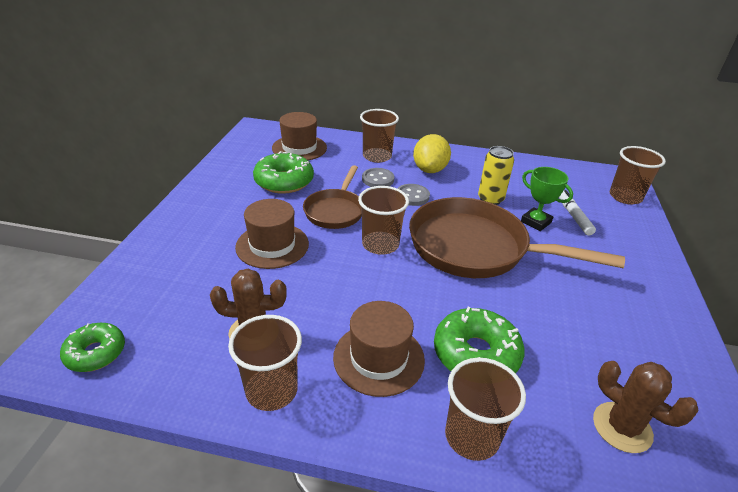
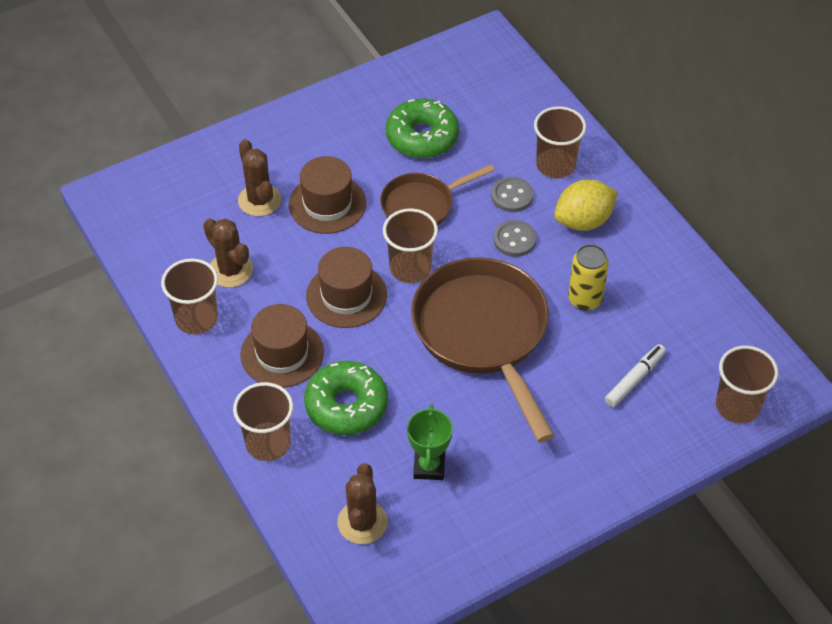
camera: 50 degrees right, 15 degrees up
(95, 353) = (131, 210): green donut -> none
(216, 273) = (259, 200): none -> brown cactus
(299, 148) = (493, 99): brown hat -> brown hat (346, 295)
(536, 222) = (585, 355): green trophy -> green trophy (429, 466)

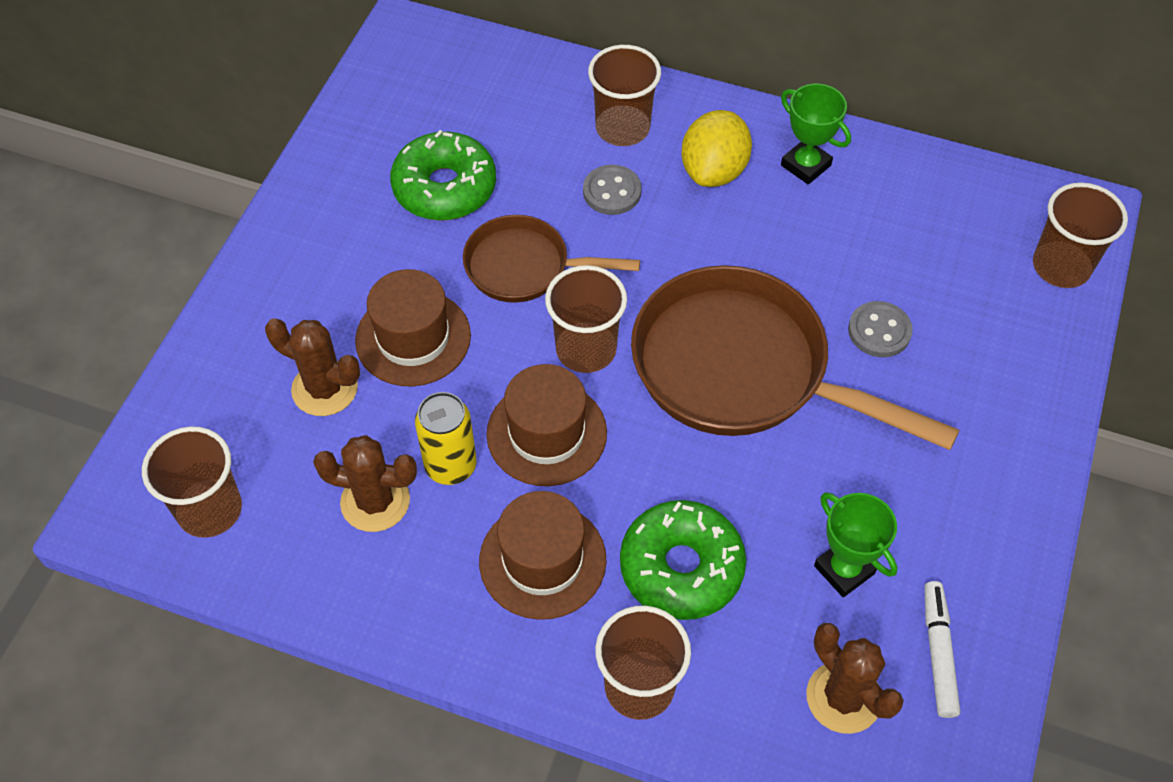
camera: 40 degrees left, 5 degrees up
(196, 318) = (393, 594): brown cup -> brown cup (210, 510)
(422, 205) = (524, 267): brown pan -> brown pan turned 75 degrees clockwise
(514, 240) = (665, 239): grey button -> grey button (879, 331)
(585, 299) = (804, 256): yellow can -> yellow can (450, 466)
(634, 379) = (941, 309): white marker -> white marker (938, 652)
(642, 252) = (805, 165): none -> green trophy

